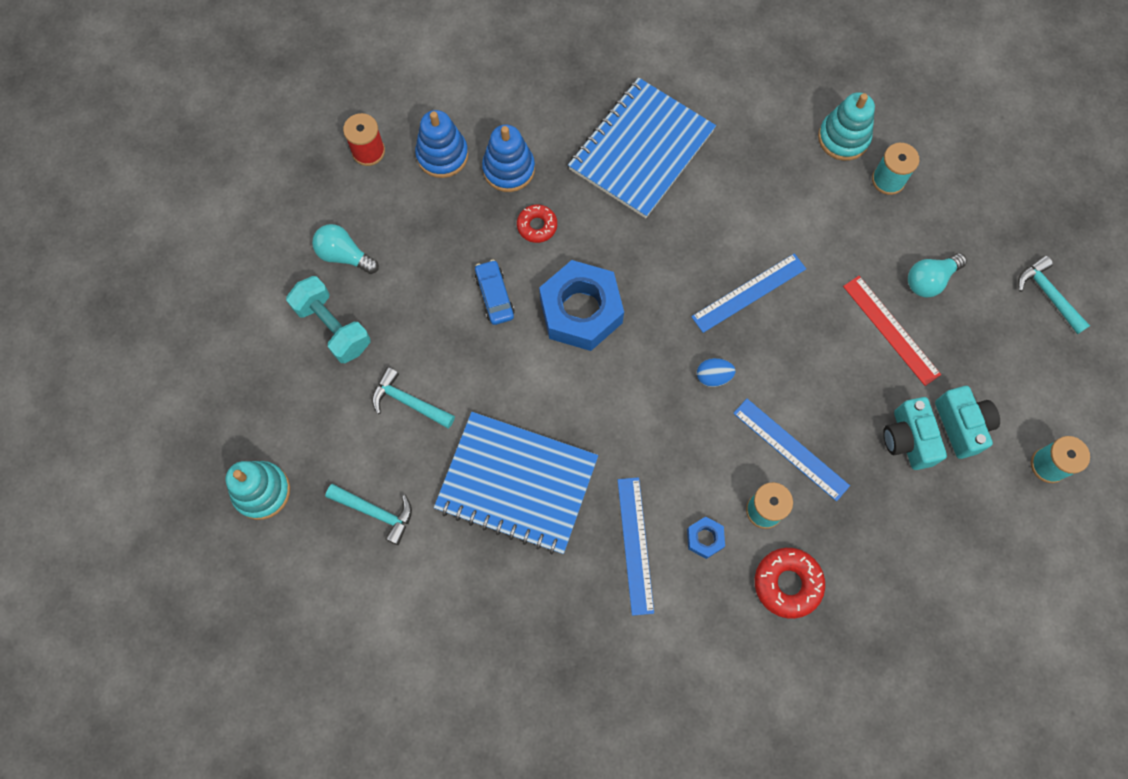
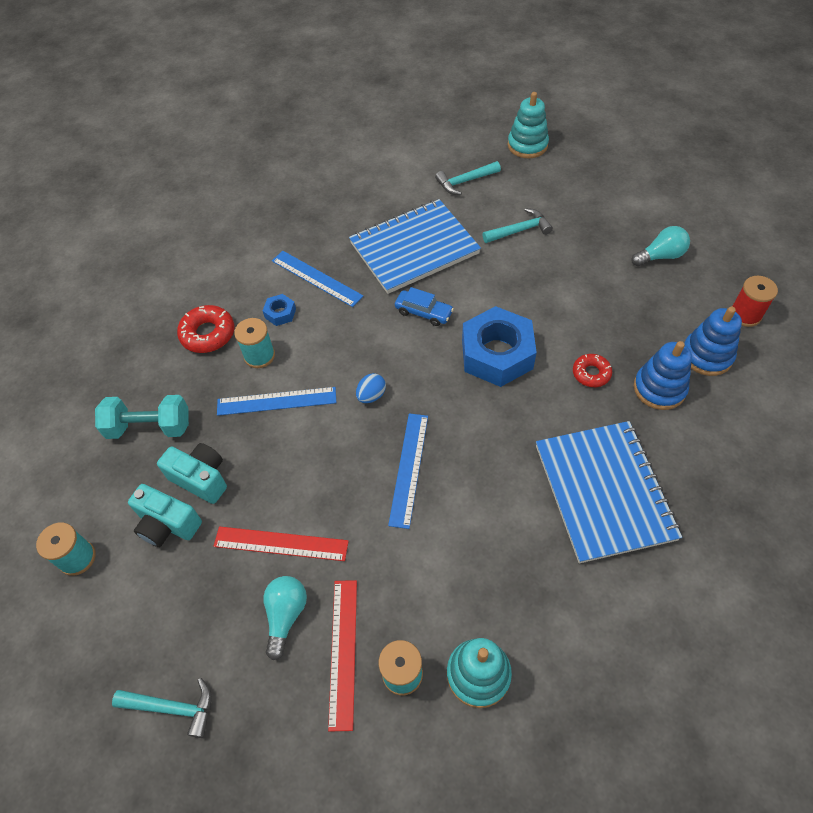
camera: 135 degrees right, 15 degrees down
(333, 327) = (608, 224): turquoise dumbbell -> turquoise dumbbell (149, 427)
(494, 296) = (555, 314): blue car -> blue car (423, 312)
(912, 224) = (343, 652): none -> red ruler

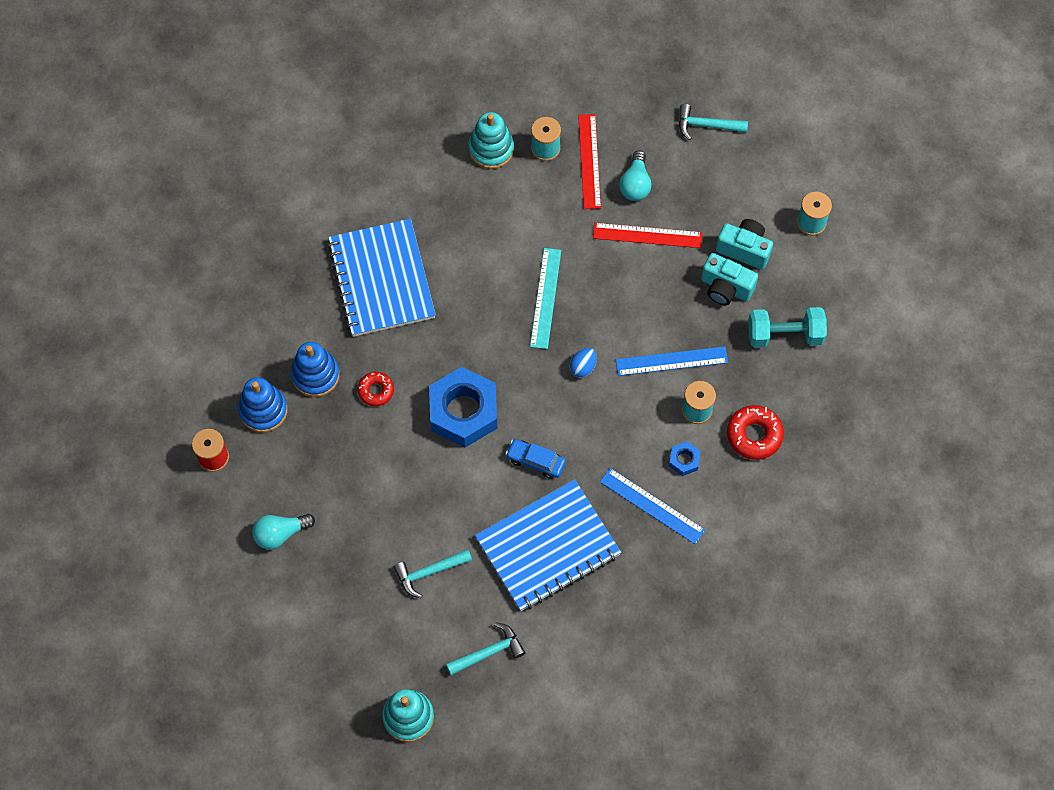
camera: 175 degrees right, 10 degrees up
(408, 468) = (546, 298): blue ruler -> turquoise ruler

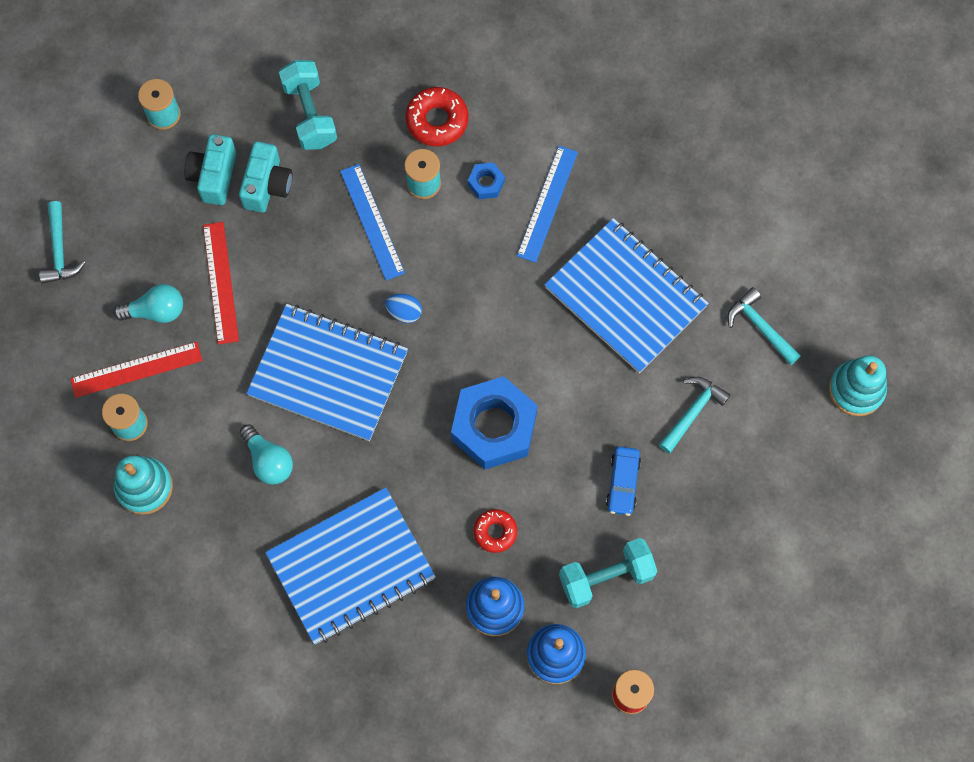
camera: 105 degrees left, 5 degrees up
(280, 534) = (698, 587): turquoise light bulb -> turquoise light bulb (268, 461)
(312, 465) = (606, 577): none -> turquoise dumbbell
(429, 572) = (692, 412): turquoise hammer -> turquoise hammer turned 105 degrees counterclockwise
(535, 461) = (531, 334): blue car -> blue car (623, 483)
(546, 298) = (328, 374): turquoise ruler -> blue notebook

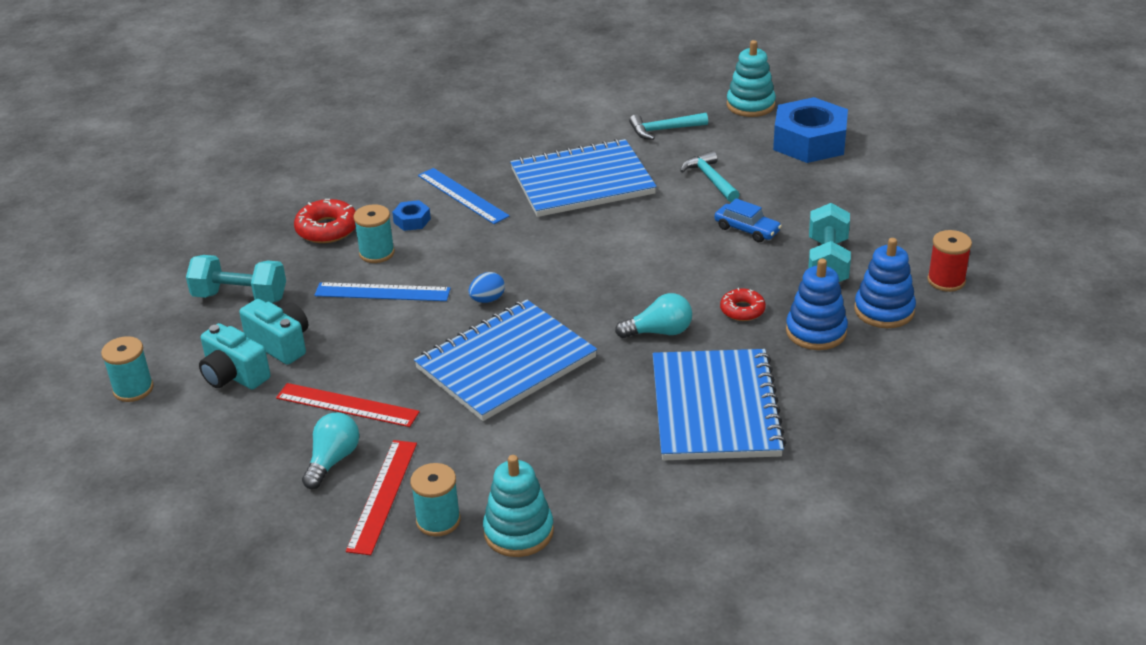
camera: 60 degrees left, 35 degrees down
(59, 250) = (194, 513): turquoise hammer -> none
(268, 461) = (562, 430): turquoise light bulb -> turquoise light bulb (659, 332)
(494, 427) = (641, 282): blue nut -> blue nut (809, 142)

